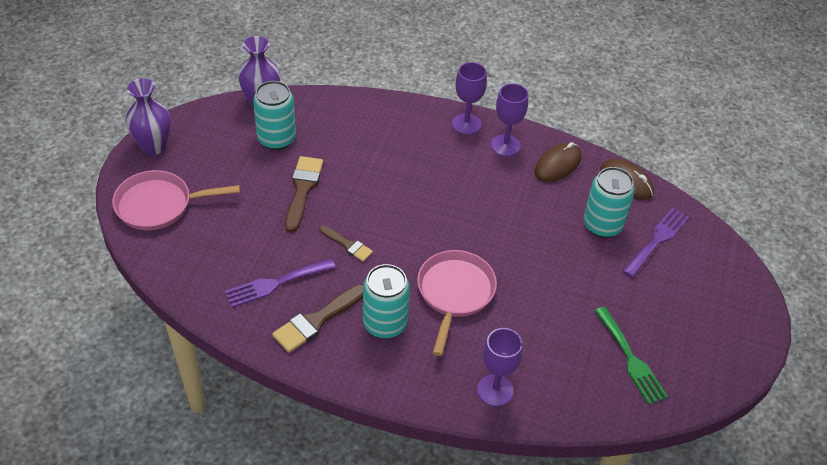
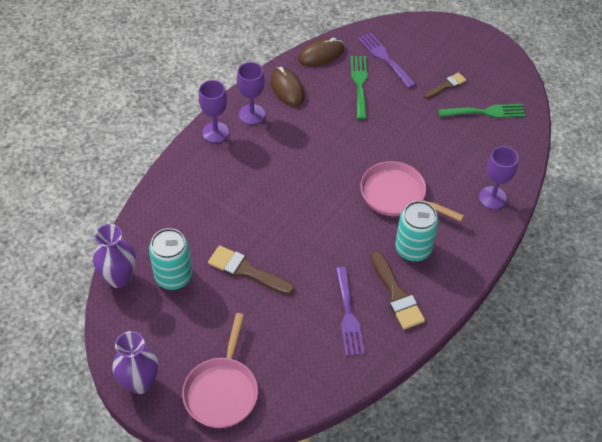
camera: 70 degrees left, 5 degrees up
(347, 245) = (323, 253): brown brush -> brown brush (446, 86)
(602, 225) = (359, 84): turquoise can -> green fork

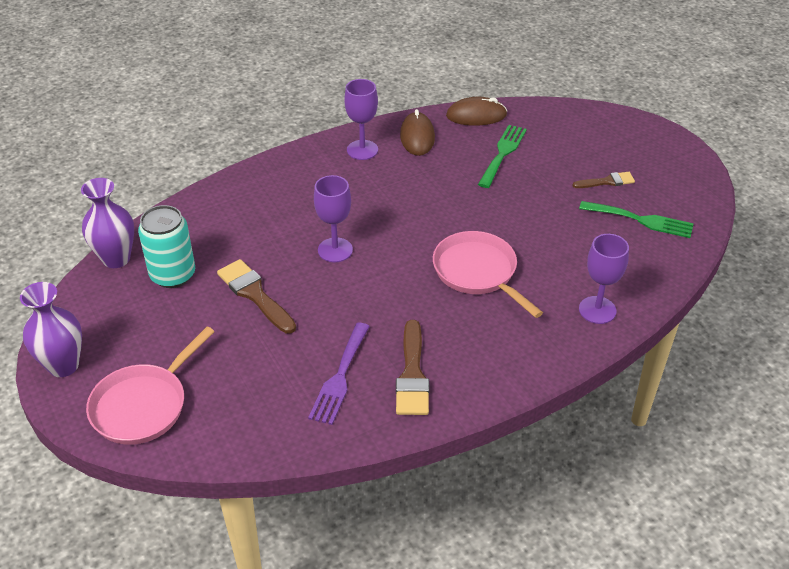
camera: 25 degrees right, 10 degrees down
(215, 132) = (312, 156): purple goblet -> purple goblet (335, 250)
(384, 58) = (548, 137): purple fork -> none
(413, 249) = (463, 333): turquoise can -> none

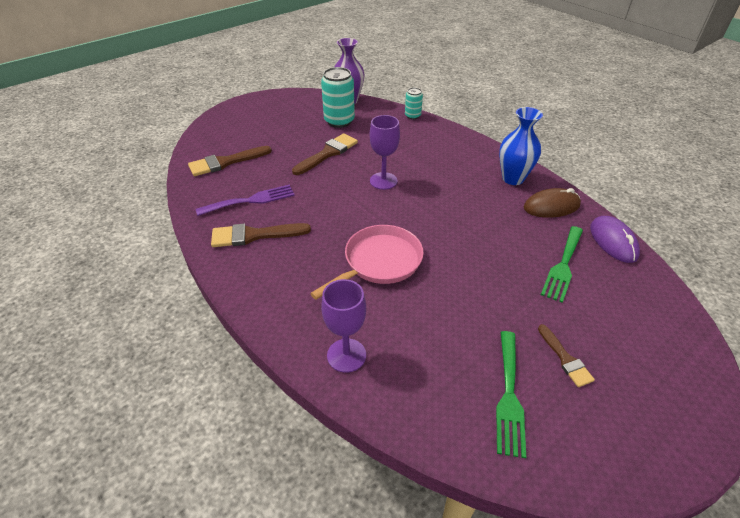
camera: 80 degrees right, 0 degrees up
(63, 365) = (259, 102): purple vase -> none
(144, 405) = (228, 131): pink pan -> none
(192, 201) = (412, 116): none -> turquoise can
(236, 406) = (225, 162): none -> brown brush
(340, 377) = (251, 200): purple fork -> purple fork turned 150 degrees clockwise
(362, 150) = (513, 178): purple goblet -> blue vase
(476, 115) = (613, 241): brown mouse -> purple mouse
(503, 153) = (563, 266): green fork -> green fork turned 105 degrees clockwise

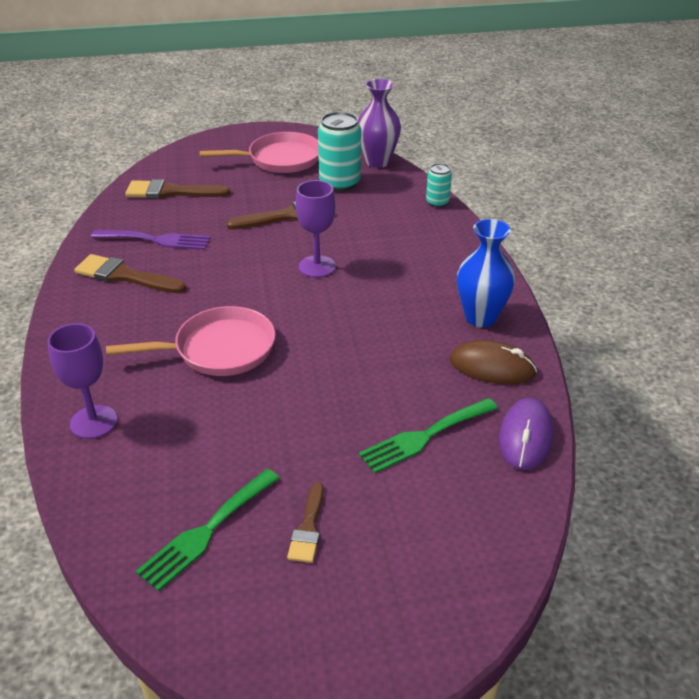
camera: 30 degrees right, 5 degrees down
(282, 117) = (280, 159): none -> pink pan

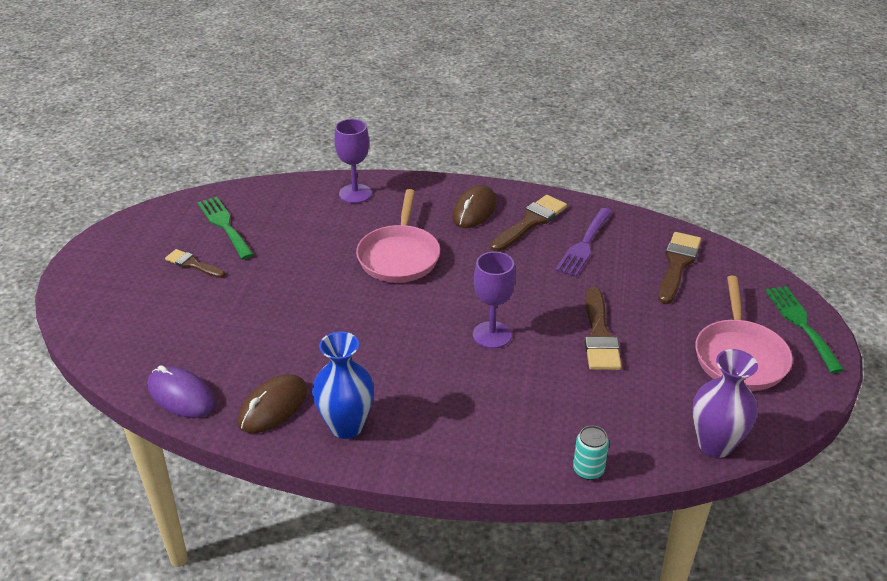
camera: 110 degrees right, 0 degrees up
(110, 316) = (474, 210): none -> brown mouse
(340, 183) = (664, 394): turquoise can -> none
(424, 437) = (226, 338): green fork -> green fork (801, 324)

